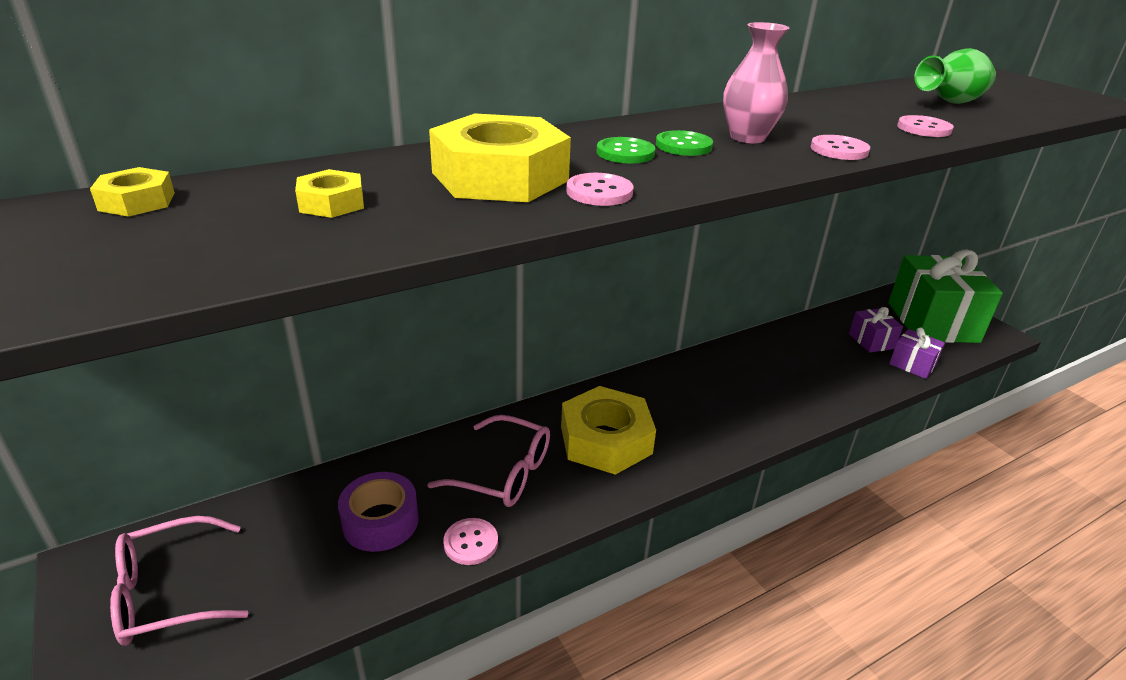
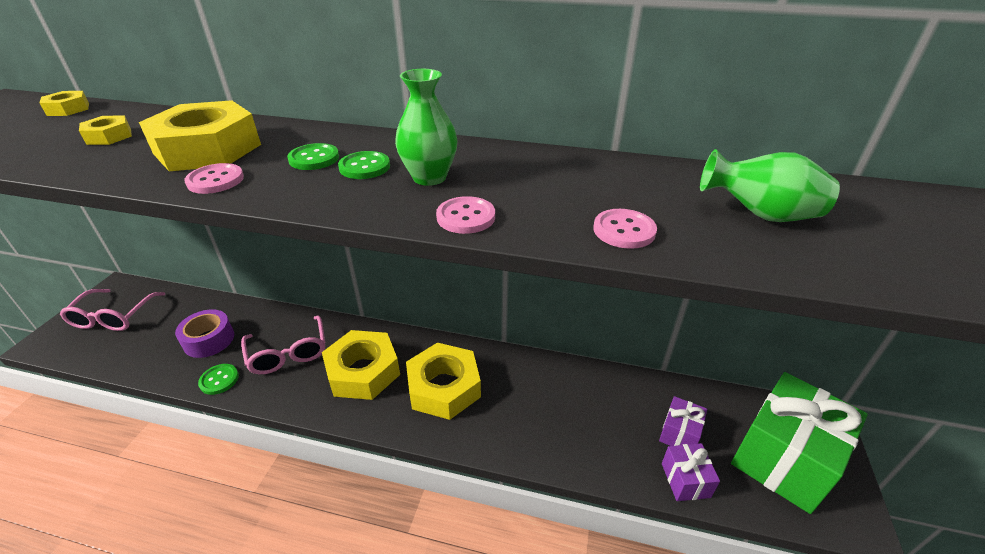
camera: 45 degrees right, 5 degrees up
(168, 593) = (113, 317): pink glasses -> pink glasses turned 105 degrees counterclockwise
(471, 543) = (219, 380): pink button -> green button
(691, 408) = (444, 387): none -> yellow nut
(747, 137) = (429, 177): pink vase -> green vase

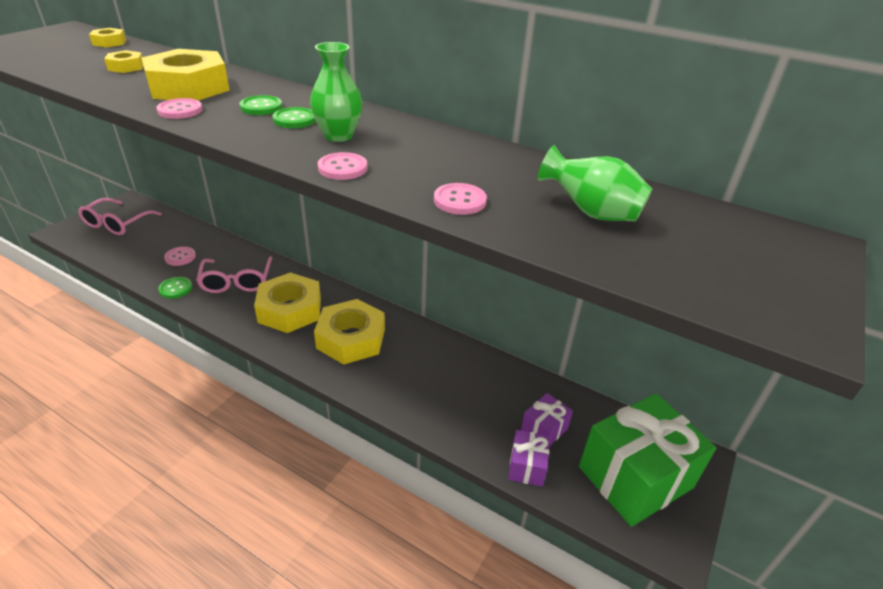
camera: 15 degrees right, 0 degrees up
(209, 340) = (180, 257): purple tape -> pink button

